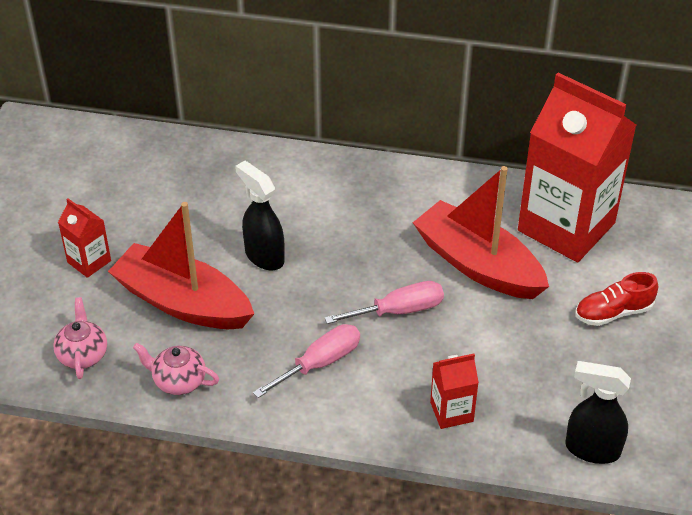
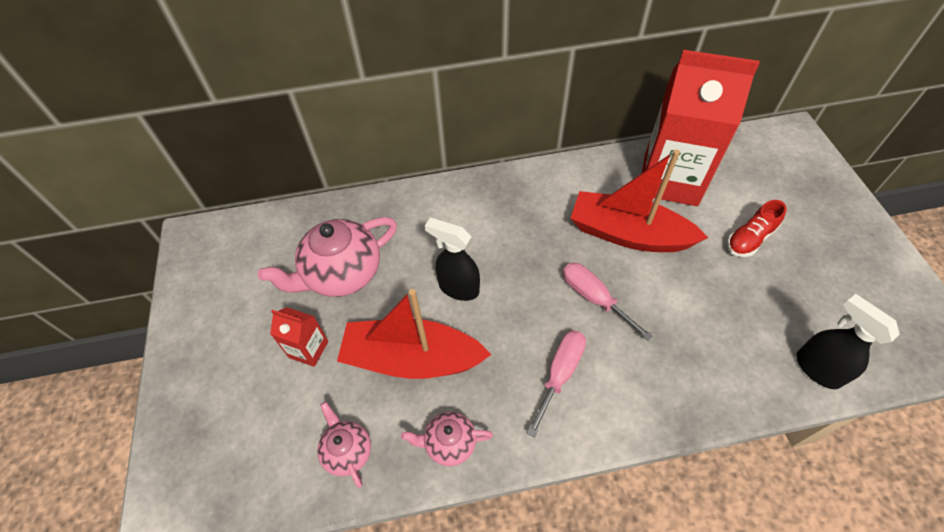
camera: 20 degrees left, 10 degrees up
(155, 206) = (342, 274): none -> pink teapot
(399, 311) = (594, 298): pink screwdriver -> pink screwdriver turned 90 degrees counterclockwise
(451, 412) = (691, 378): red carton -> none
(591, 449) = (816, 369): black spray bottle -> black spray bottle turned 60 degrees clockwise

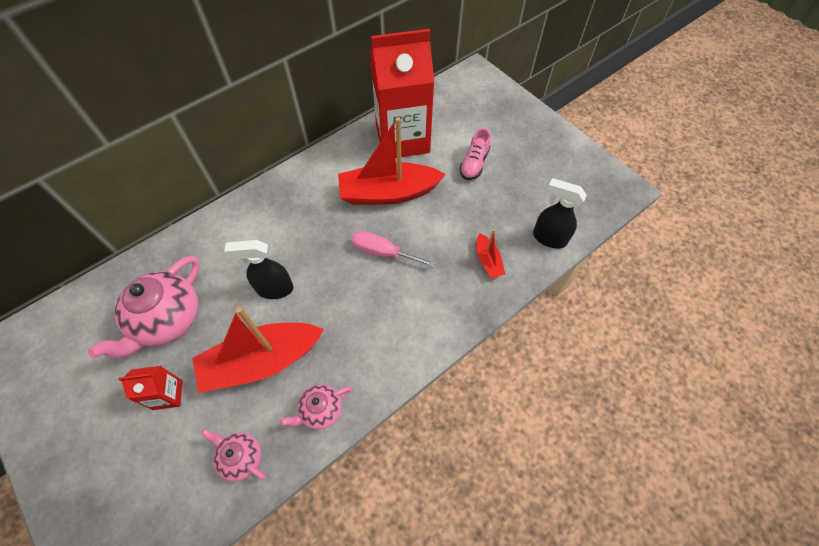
camera: 30 degrees left, 5 degrees up
(560, 374) = (381, 320): pink screwdriver -> none
(720, 362) = (488, 261): none -> red boat
(749, 239) = (474, 163): red shoe -> pink shoe

